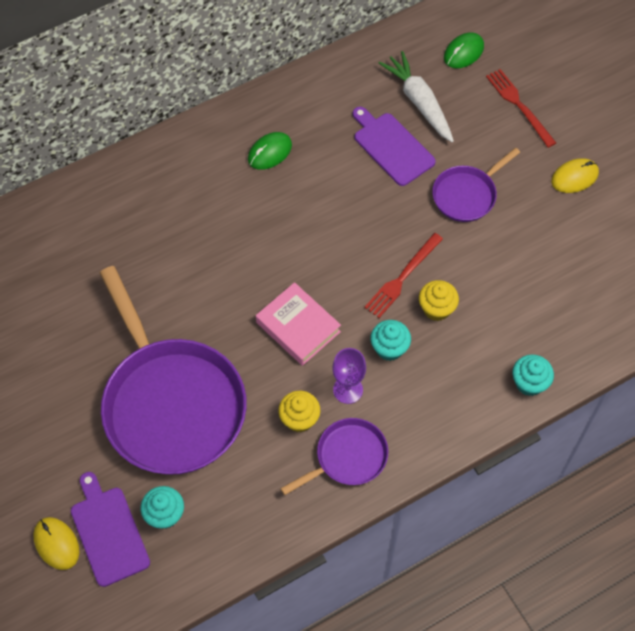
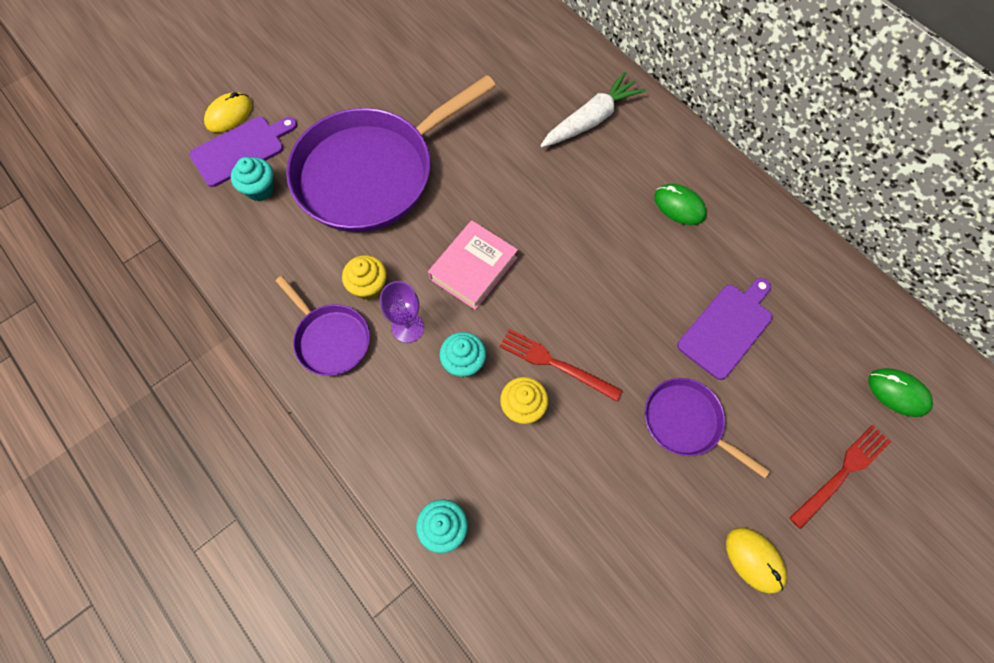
camera: 80 degrees right, 5 degrees up
(419, 102) = (802, 350): white carrot -> white carrot (591, 120)

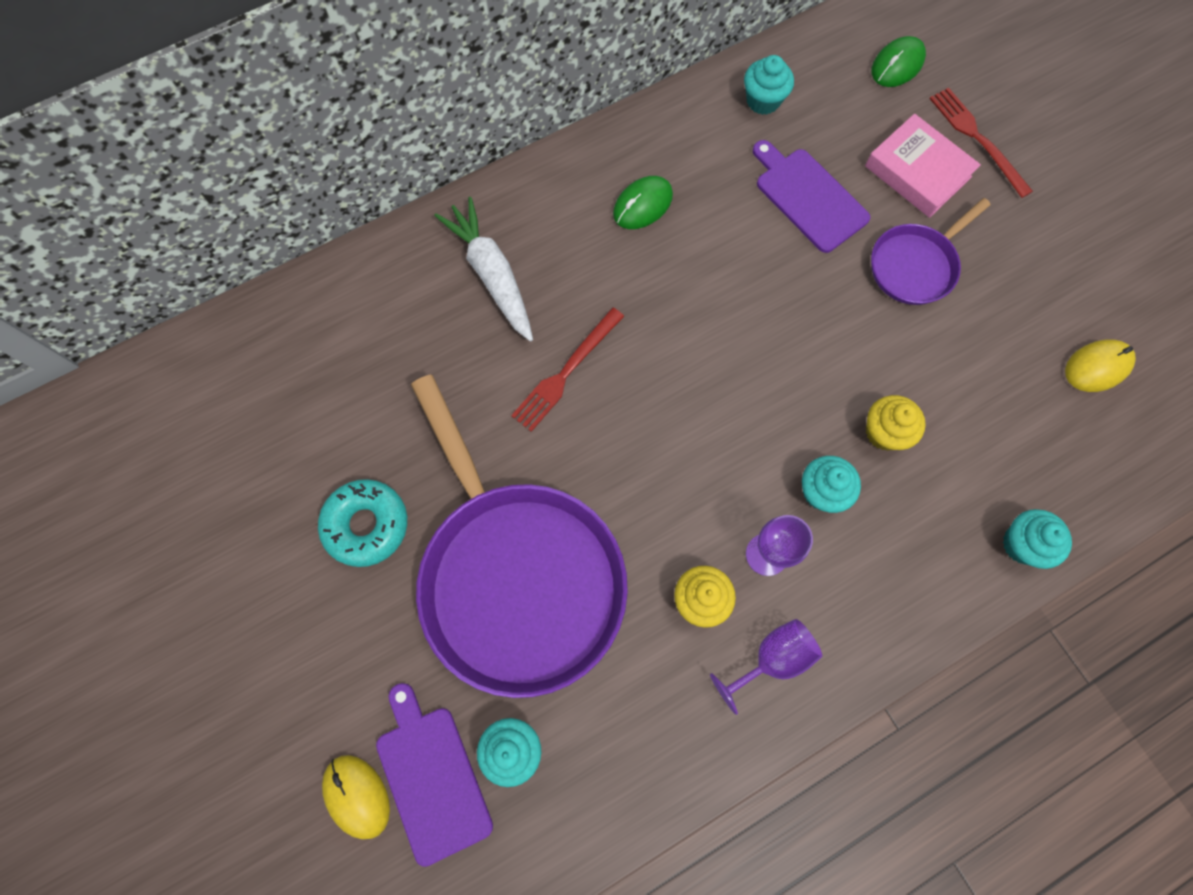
camera: 80 degrees left, 5 degrees up
(330, 339) = (771, 659): purple pan -> purple goblet
(395, 85) = (366, 525): none -> turquoise donut
(473, 268) = (692, 459): pink book -> pink book (917, 171)
(555, 364) = (834, 386): red fork -> red fork (566, 372)
(754, 560) = (1060, 240): yellow mouse -> yellow mouse (1097, 367)
(812, 282) = (763, 101): none -> turquoise cupcake

